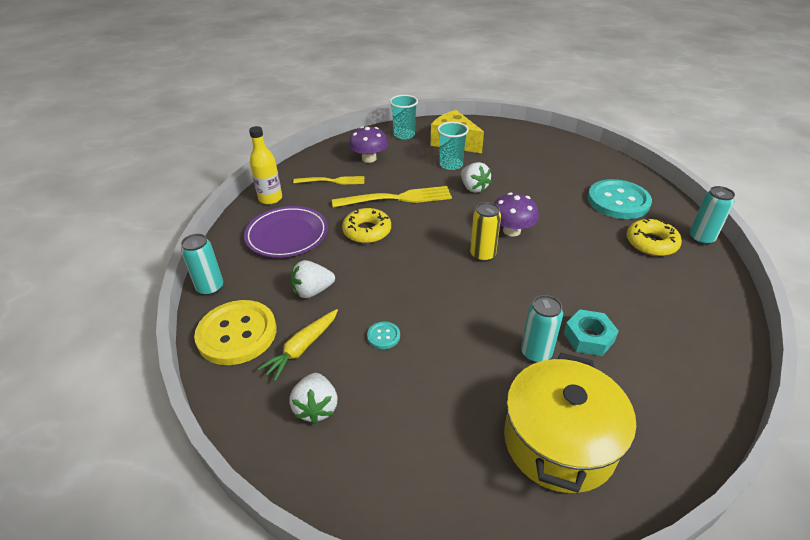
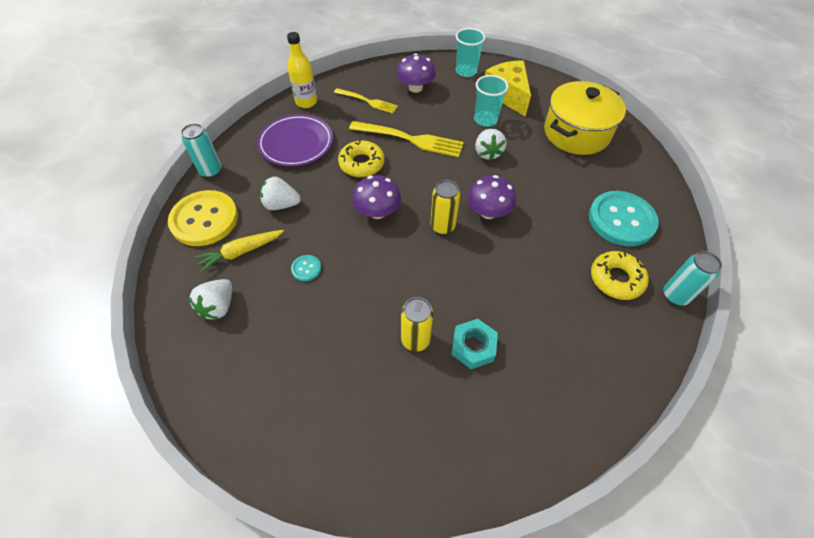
camera: 25 degrees right, 15 degrees up
(414, 264) = (377, 212): none -> purple mushroom
(536, 353) = (415, 340): turquoise can -> yellow can
(559, 441) = (373, 424): yellow pot -> yellow pot (576, 133)

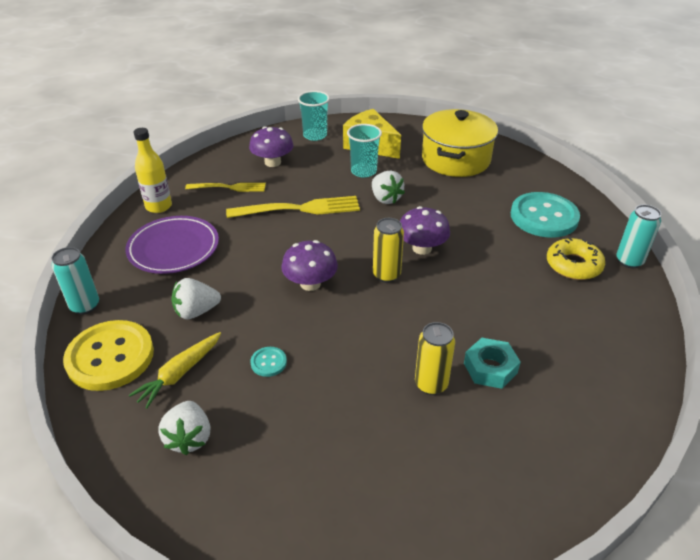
camera: 25 degrees left, 15 degrees down
(361, 164) = (262, 245): yellow donut -> none

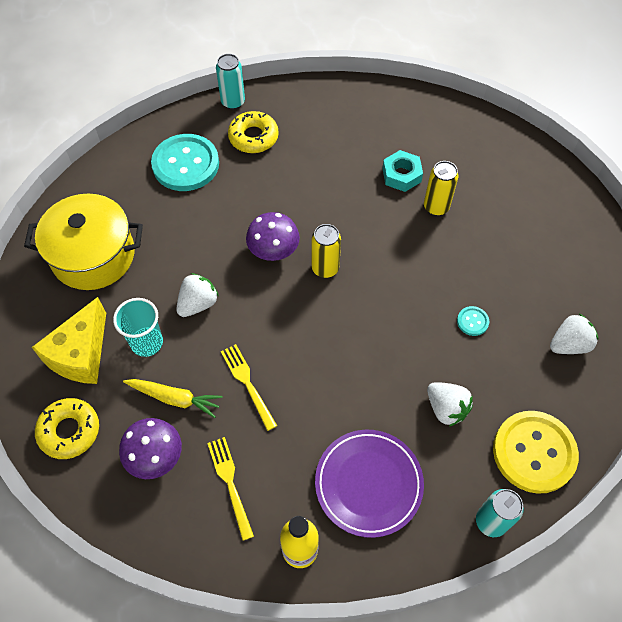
camera: 110 degrees left, 20 degrees up
(179, 374) = (519, 383): yellow carrot -> yellow carrot (175, 398)
(299, 209) = (247, 383): yellow fork -> yellow fork, size x0.63
(310, 283) = (364, 326): purple mushroom -> none
(315, 135) = (69, 431): turquoise cup -> yellow donut

